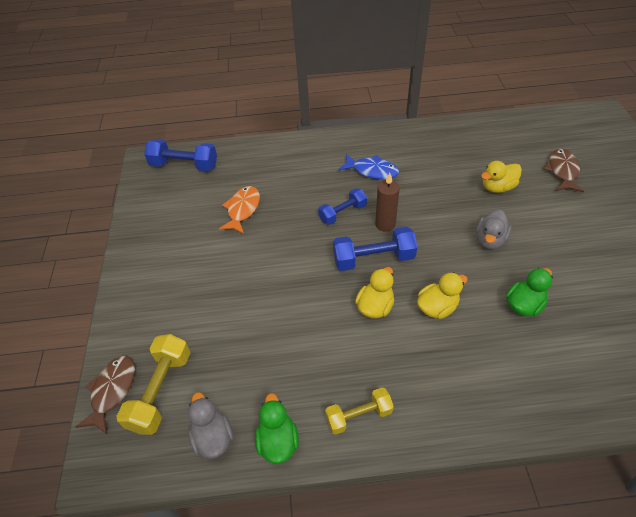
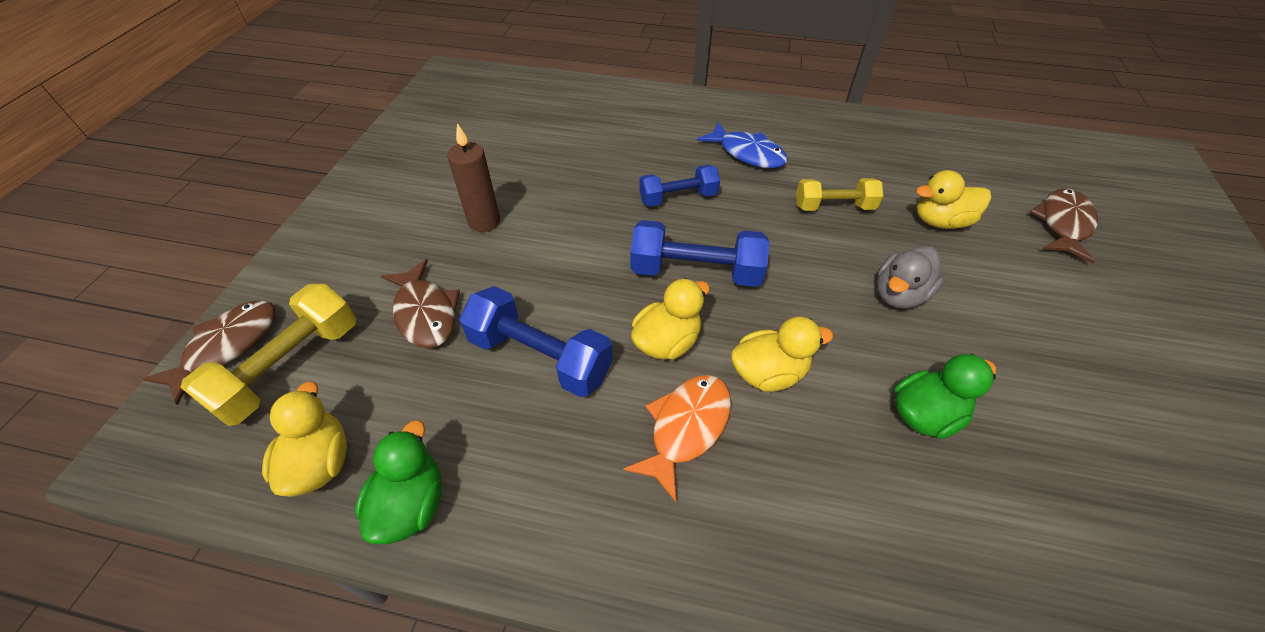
camera: 15 degrees right, 0 degrees up
(184, 165) = (492, 90): blue dumbbell -> blue dumbbell (539, 357)
(213, 437) = (320, 463): grey duck -> yellow duck
(225, 332) = (425, 313): none -> brown fish
(242, 210) = (539, 159): orange fish -> orange fish (686, 428)
(359, 416) = (559, 508): yellow dumbbell -> yellow dumbbell (834, 207)
(385, 224) = (736, 228): brown candle -> brown candle (484, 222)

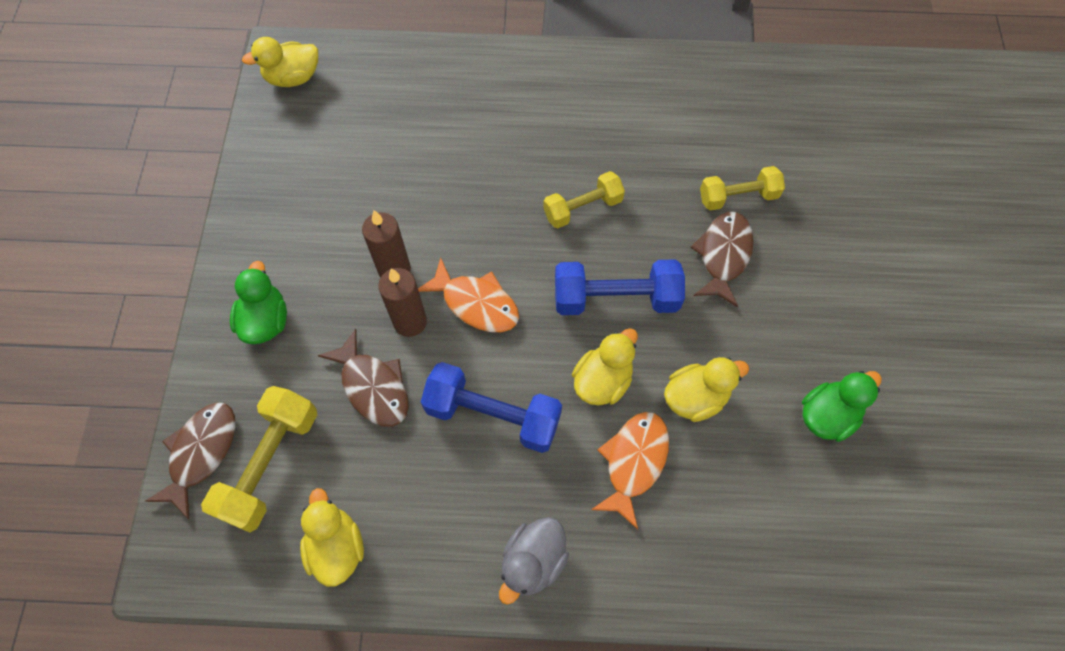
camera: 10 degrees left, 15 degrees up
(411, 504) = (426, 567): green duck -> green duck (265, 321)
(483, 264) = (410, 322): none -> brown candle
(553, 257) = (476, 303): none -> orange fish
(678, 197) = (582, 208): blue dumbbell -> yellow dumbbell
(747, 153) = (644, 136): blue fish -> none
(899, 295) = (803, 295): grey duck -> grey duck (533, 562)
(940, 221) = (840, 200): yellow duck -> yellow duck (293, 78)
(1063, 224) = (954, 186): brown fish -> brown fish (723, 255)

